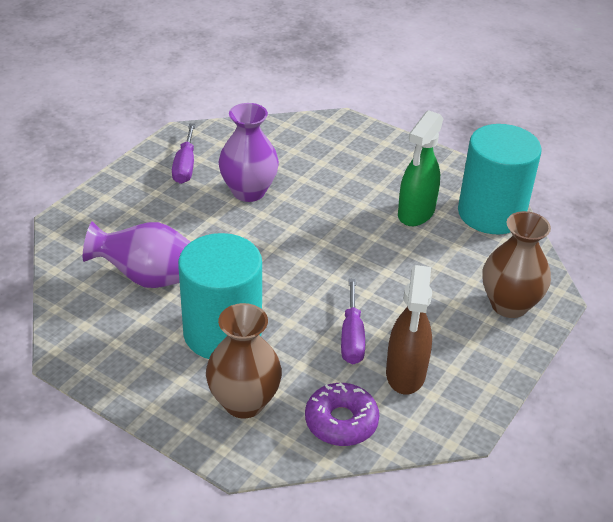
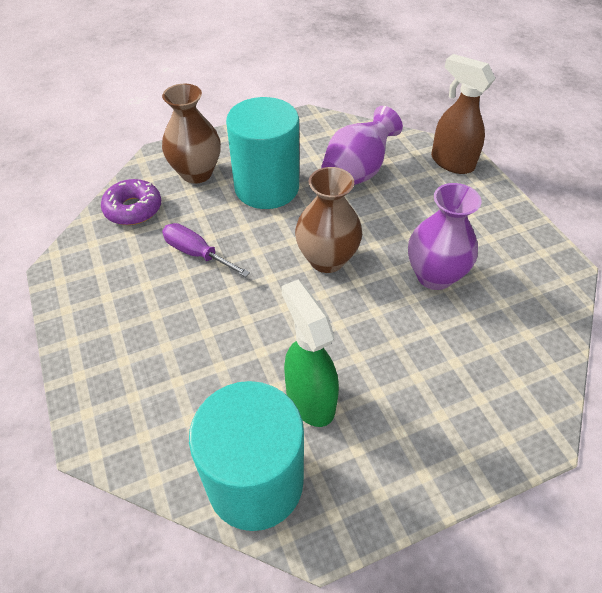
camera: 125 degrees right, 10 degrees up
(185, 166) = (503, 248): purple screwdriver -> none
(405, 374) = (132, 264): brown spray bottle -> brown spray bottle (451, 162)
(509, 305) = (123, 390): brown vase -> brown vase (327, 259)

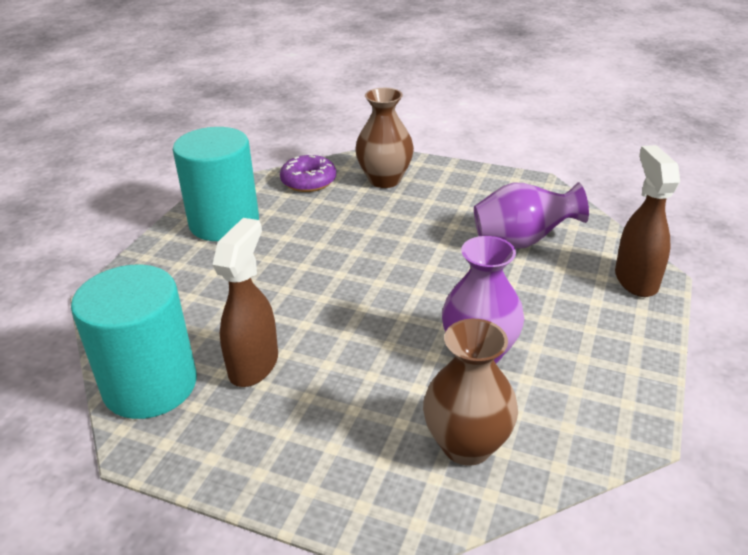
camera: 45 degrees right, 15 degrees down
(197, 253) = (311, 230): purple screwdriver -> none
(267, 188) = (425, 215): turquoise cylinder -> turquoise cylinder (224, 223)
(309, 398) = (254, 365): green spray bottle -> brown spray bottle
(327, 259) = (401, 287): brown vase -> brown vase (467, 445)

